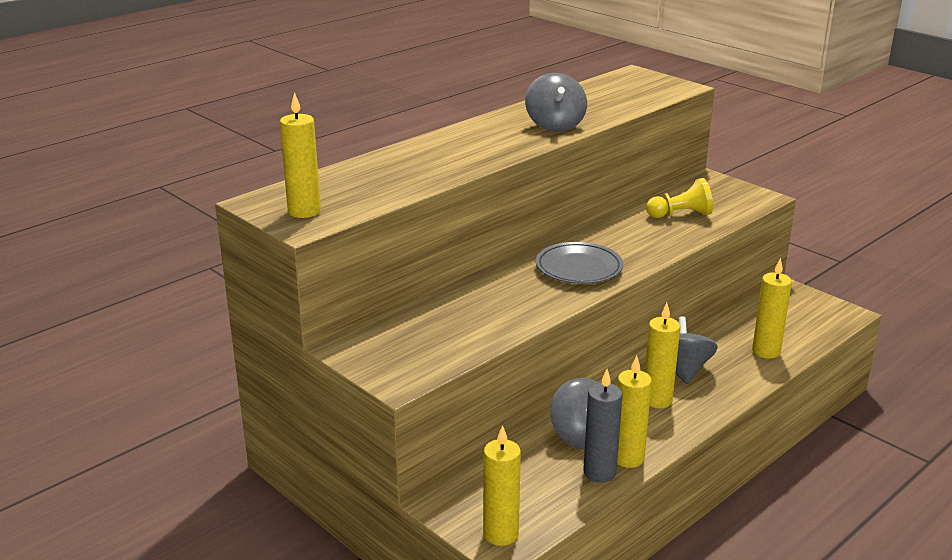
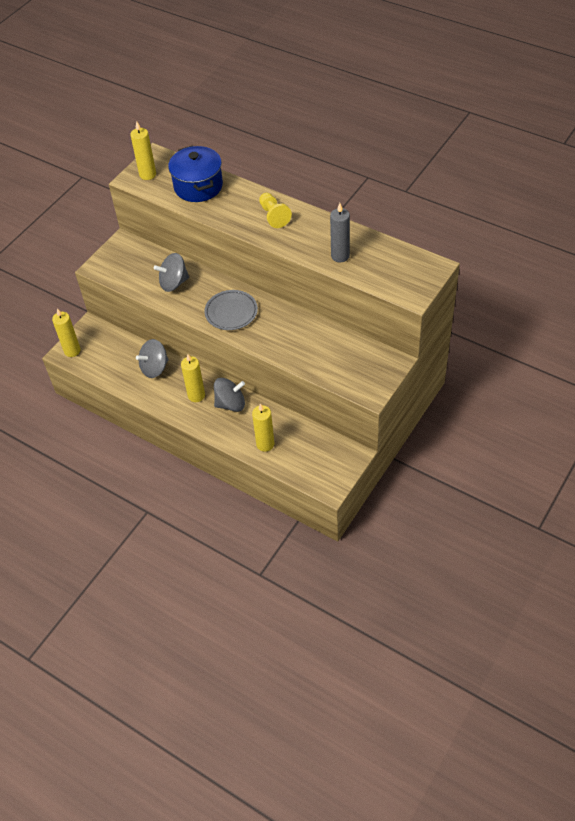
camera: 80 degrees right, 25 degrees up
(373, 177) = (198, 186): none -> blue pot
(555, 125) = (305, 243): grey spinning top -> grey spinning top (174, 283)
(599, 472) = (125, 379): grey candle -> grey candle (340, 256)
(628, 458) = (139, 389): yellow candle -> none
(680, 215) = (324, 351): yellow pawn -> yellow pawn (273, 216)

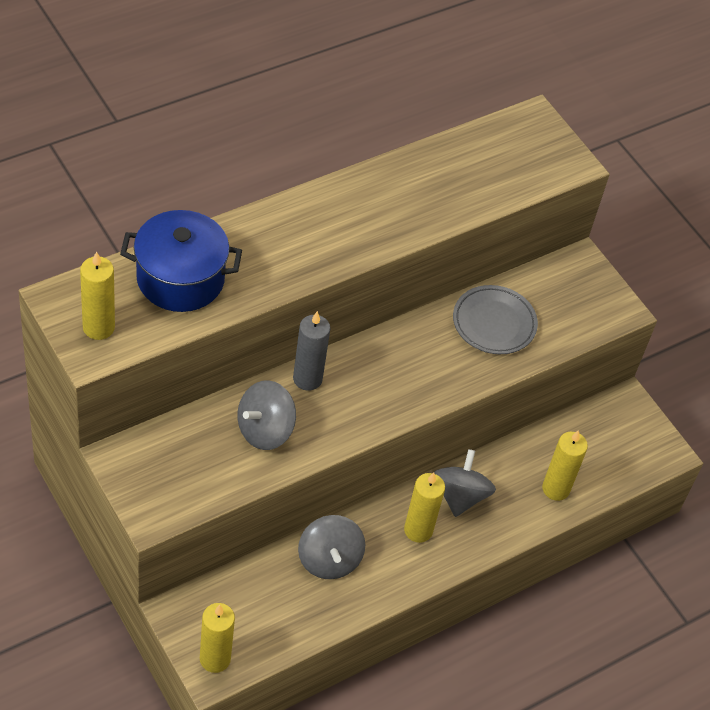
camera: 75 degrees left, 0 degrees up
(174, 283) = (265, 430): grey spinning top -> grey spinning top turned 45 degrees clockwise
(231, 312) = (376, 388): grey plate -> grey plate (494, 323)
(273, 216) = (317, 225): yellow pawn -> none
(340, 256) = (450, 195): grey candle -> grey candle (307, 379)

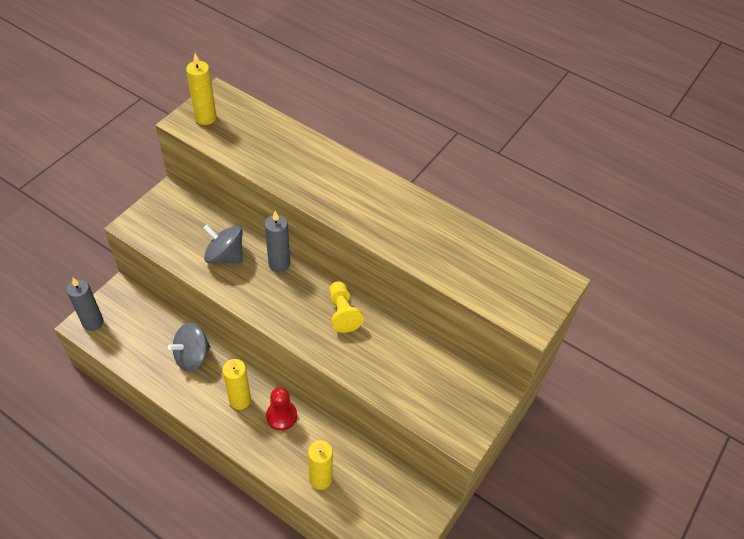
camera: 70 degrees right, 0 degrees up
(180, 279) = (267, 140): blue pot -> none
(215, 659) = (93, 322): yellow candle -> grey candle
(413, 346) = (343, 313): none -> yellow pawn
(459, 496) = (281, 416): grey spinning top -> red pawn
(494, 323) = (395, 355): grey plate -> none

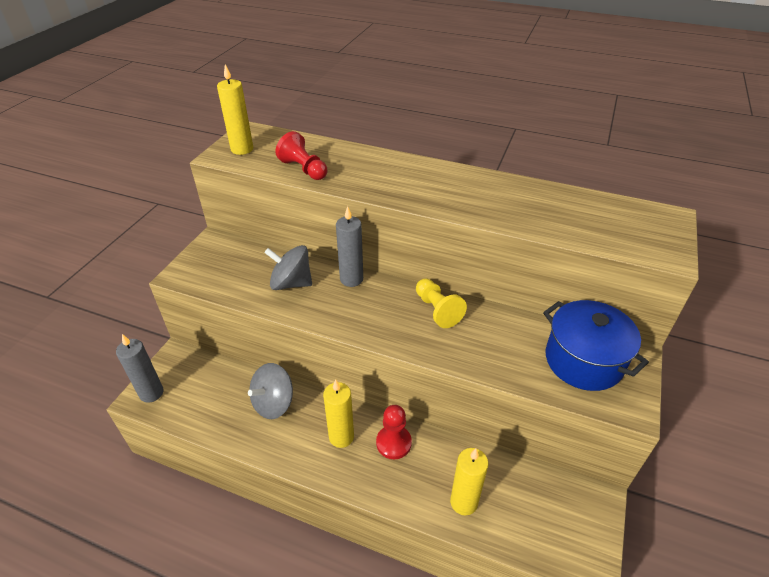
camera: 10 degrees left, 10 degrees down
(254, 155) = (304, 169): none -> red pawn
(447, 390) = (583, 361): none -> blue pot

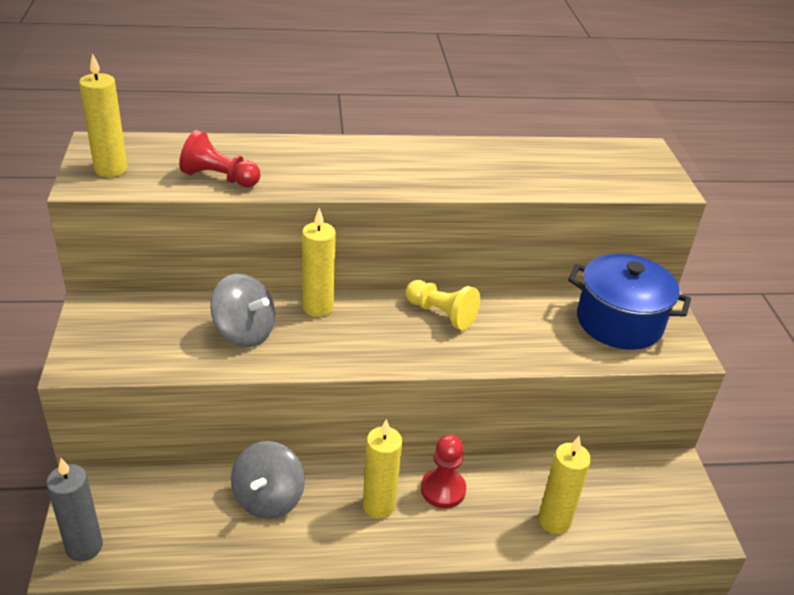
camera: 30 degrees left, 5 degrees down
(291, 283) = (244, 332): grey spinning top -> grey spinning top turned 135 degrees counterclockwise
(351, 279) = (318, 307): grey candle -> yellow candle

